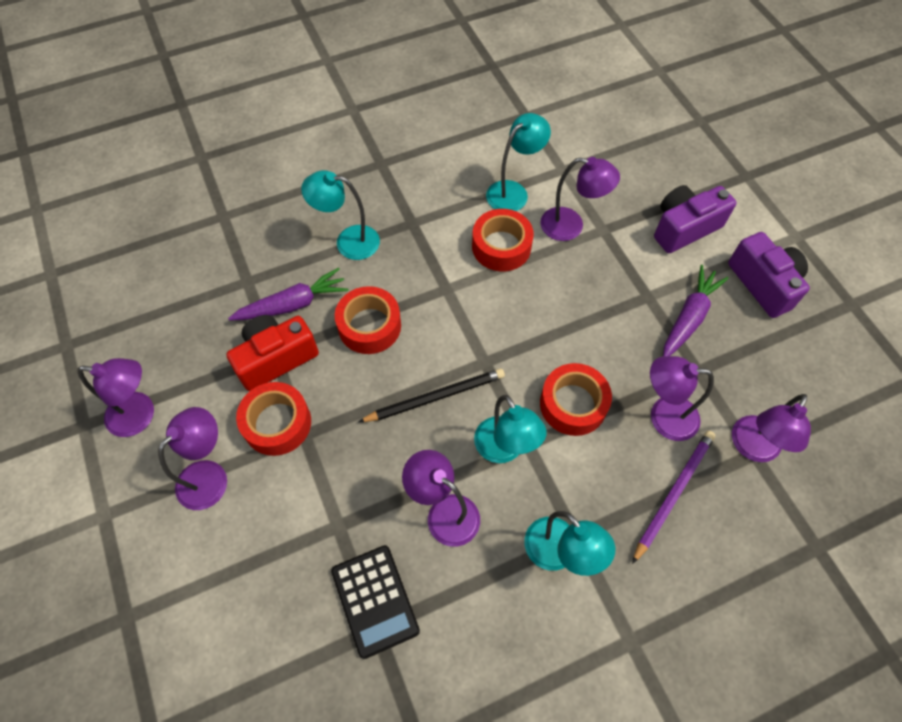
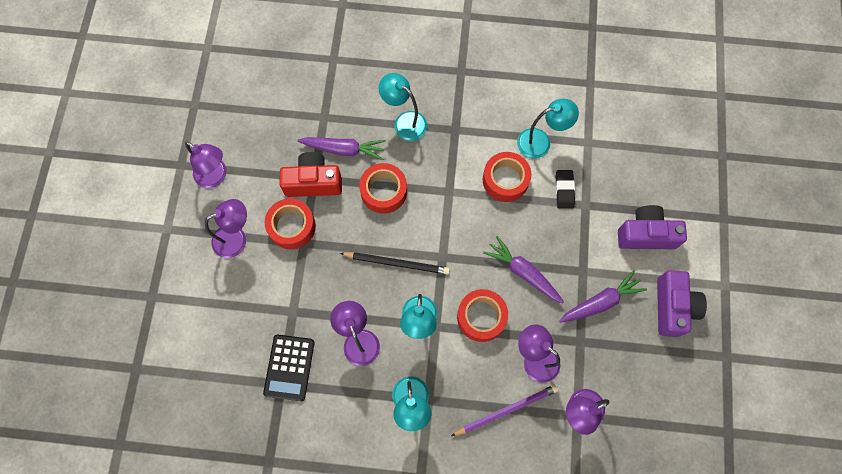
camera: 30 degrees right, 10 degrees up
(571, 226) = (564, 190): purple lamp -> black eraser
(586, 331) = (523, 273): none -> purple carrot

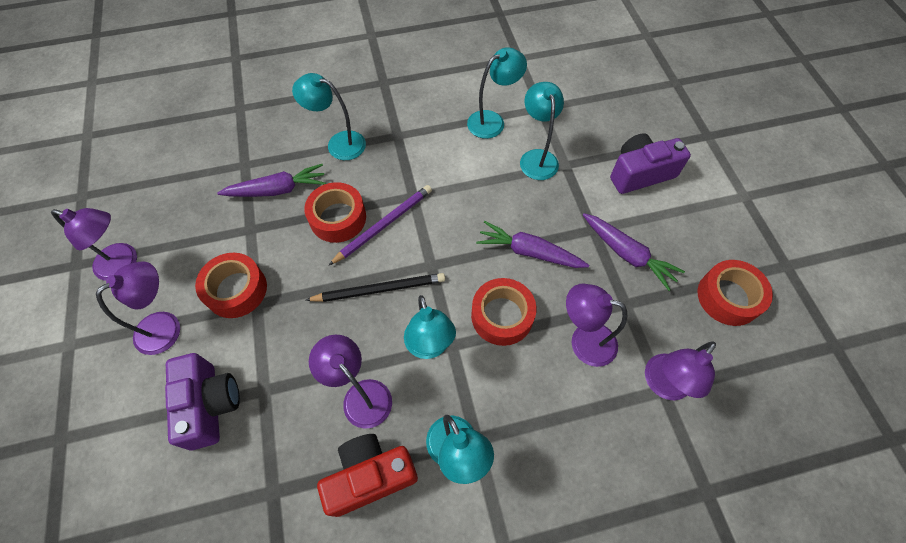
camera: 20 degrees left, 10 degrees down
(289, 367) = (278, 465): black calculator -> none
(313, 182) = (250, 233): red camera -> red camera (370, 476)
(505, 180) = (470, 166): red tape -> red tape (728, 297)
(506, 410) = (577, 414): purple pencil -> purple pencil (384, 225)
(564, 190) = (537, 157): black eraser -> turquoise lamp
(600, 302) = (627, 254): purple carrot -> purple carrot turned 90 degrees clockwise
(673, 307) = (704, 234): purple camera -> purple camera (210, 404)

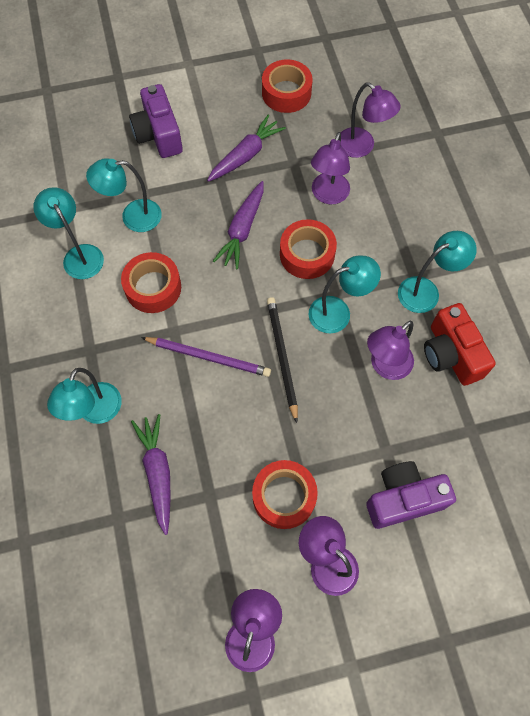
camera: 90 degrees left, 5 degrees up
(338, 218) = (198, 403): red tape -> red tape (153, 287)
(384, 225) = (208, 357): purple pencil -> purple pencil turned 150 degrees clockwise

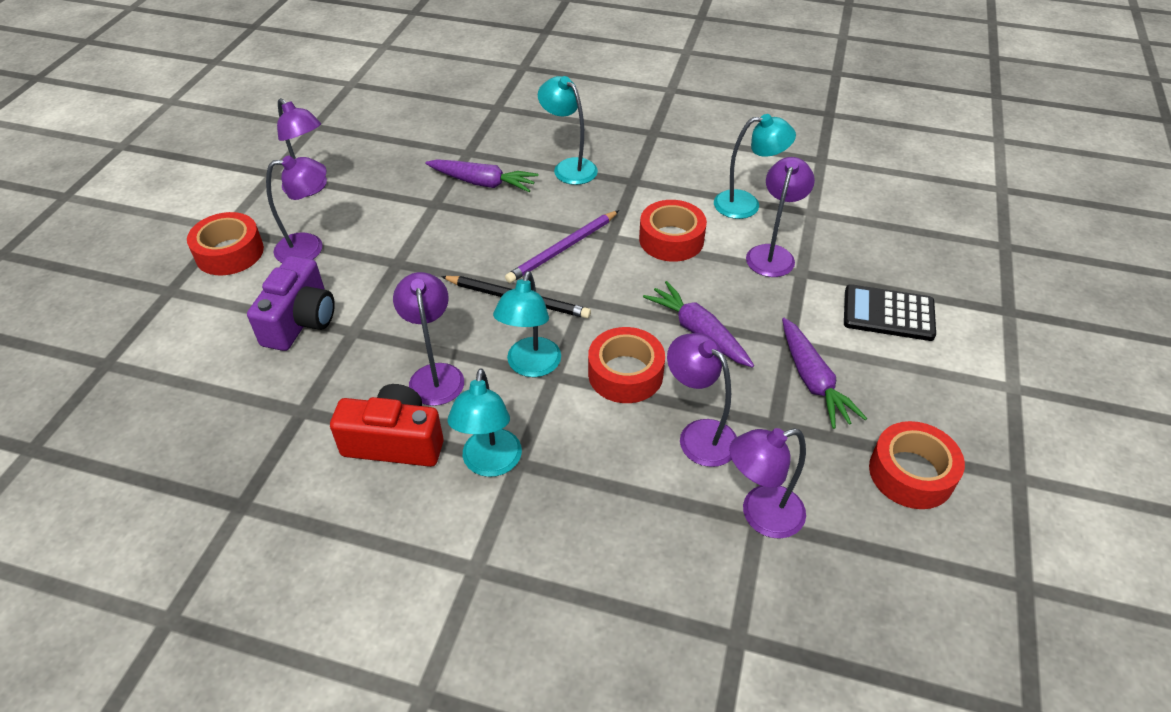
camera: 120 degrees right, 20 degrees down
(133, 217) = (772, 254): turquoise lamp -> purple lamp
(158, 134) = (888, 314): purple camera -> black calculator
(284, 496) = (387, 245): red tape -> red tape (229, 253)

